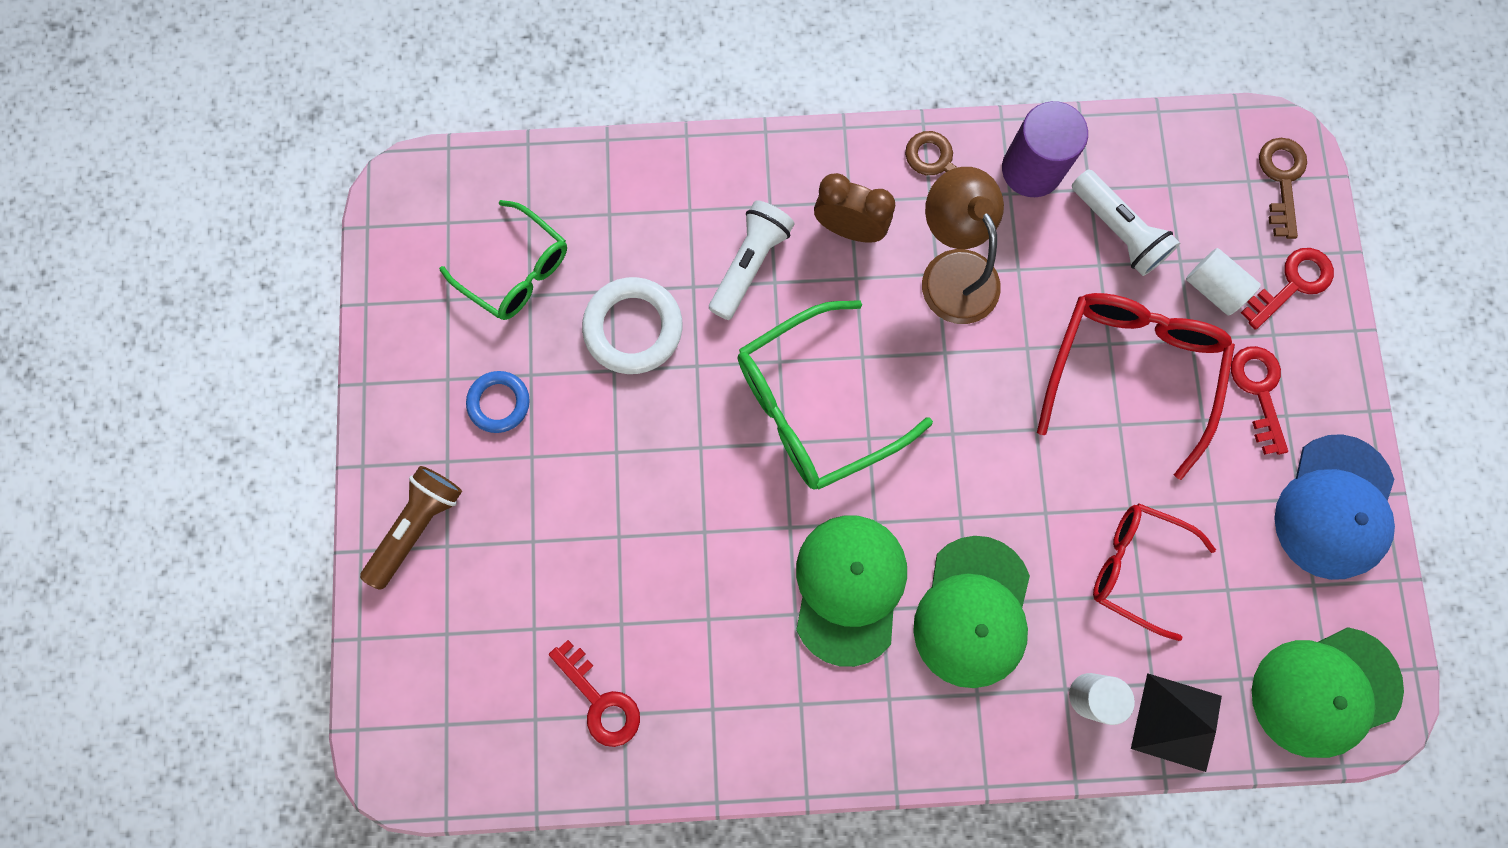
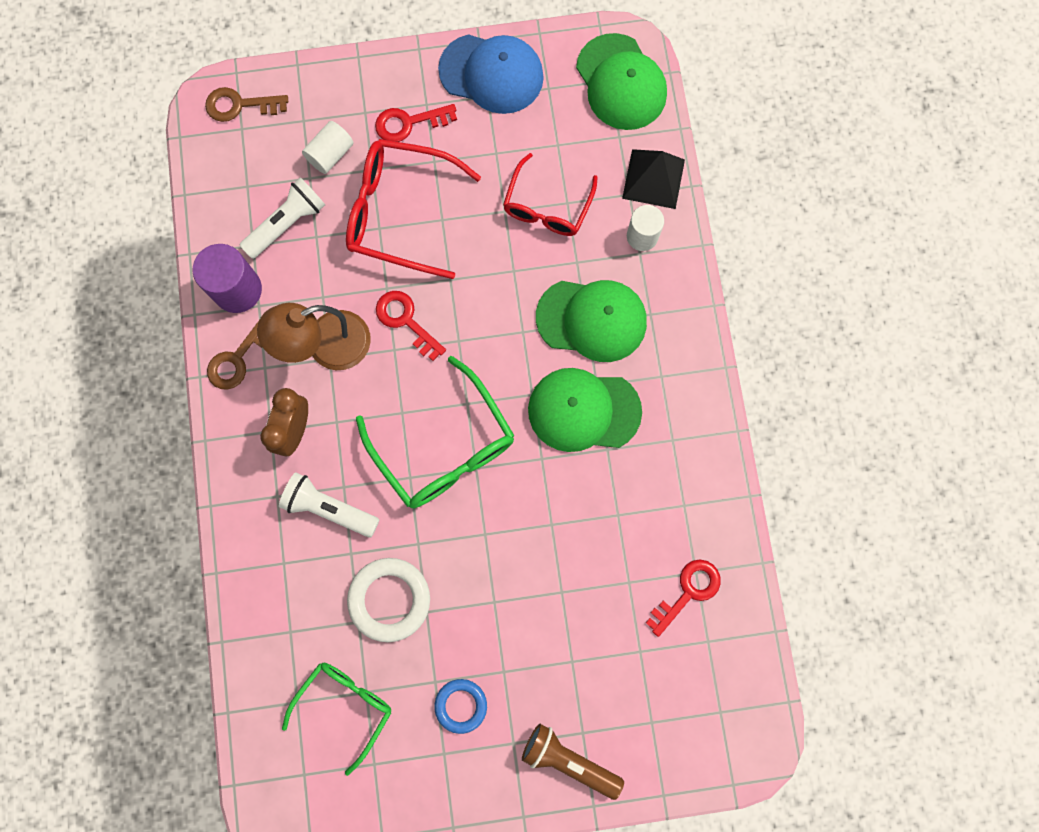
camera: 95 degrees left, 0 degrees up
(1292, 284) = (324, 99): red key -> red key (406, 321)

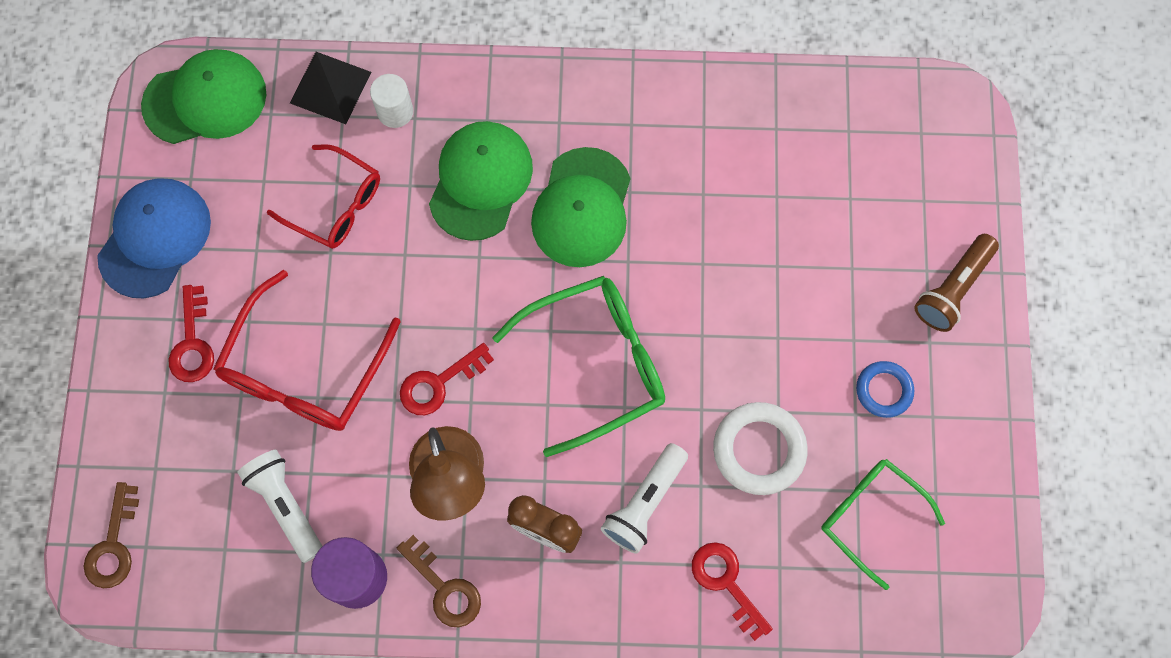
camera: 80 degrees left, 5 degrees down
(330, 154) = (209, 441): white cylinder -> none
(688, 592) = (795, 140): red key -> red key (726, 583)

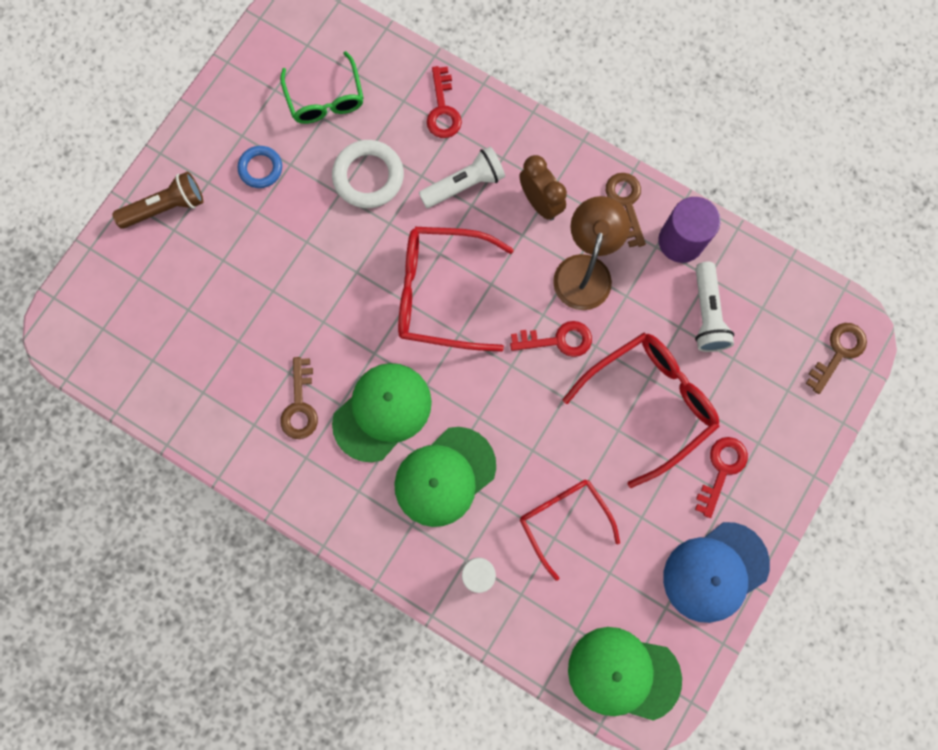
camera: 150 degrees left, 5 degrees up
(330, 87) = (518, 626): black pyramid -> none
(597, 363) = (440, 293): green glasses -> red glasses
(670, 169) = (300, 405): none -> brown key

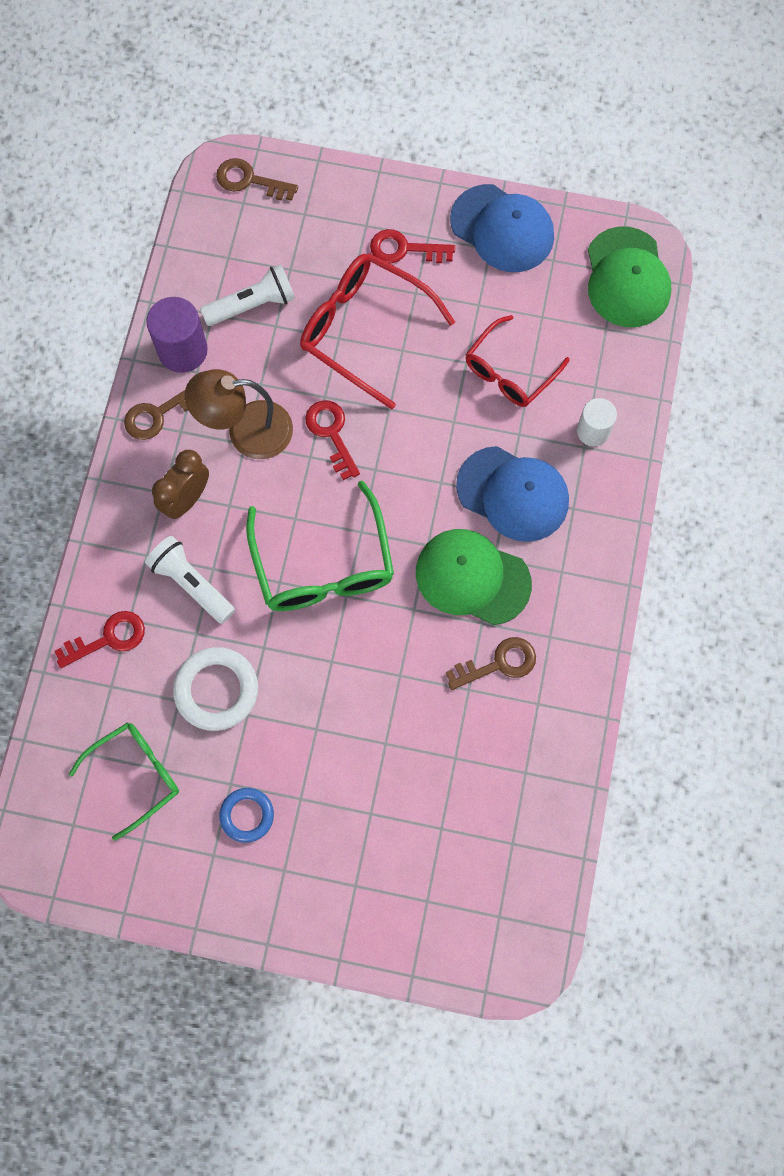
camera: 110 degrees left, 5 degrees down
(166, 207) = (331, 906): brown flashlight -> none
(440, 293) = (323, 566): red glasses -> green glasses
(444, 476) = (513, 494): green cap -> blue cap

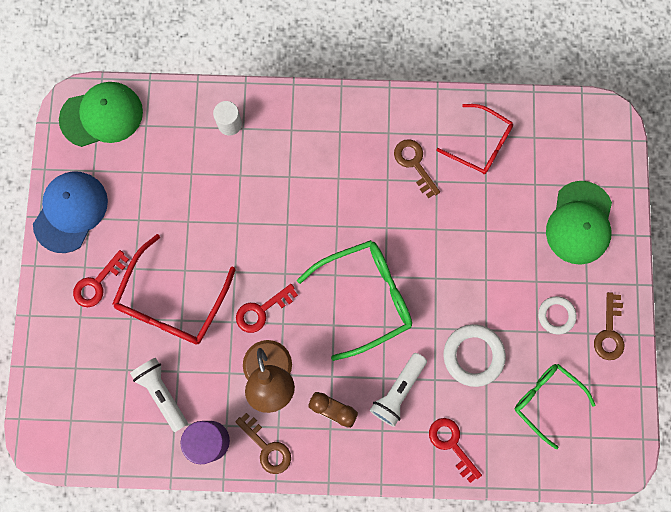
camera: 100 degrees left, 5 degrees up
(247, 815) = (556, 315): blue ring -> white ring
(250, 180) = (49, 419): brown key -> brown key (609, 332)
(405, 249) = (97, 283): red key -> red key turned 45 degrees clockwise
(472, 577) = (355, 191): green cap -> green cap (579, 223)
(509, 372) = (191, 189): red glasses -> red glasses (481, 145)
(513, 494) = (287, 172): blue cap -> none

